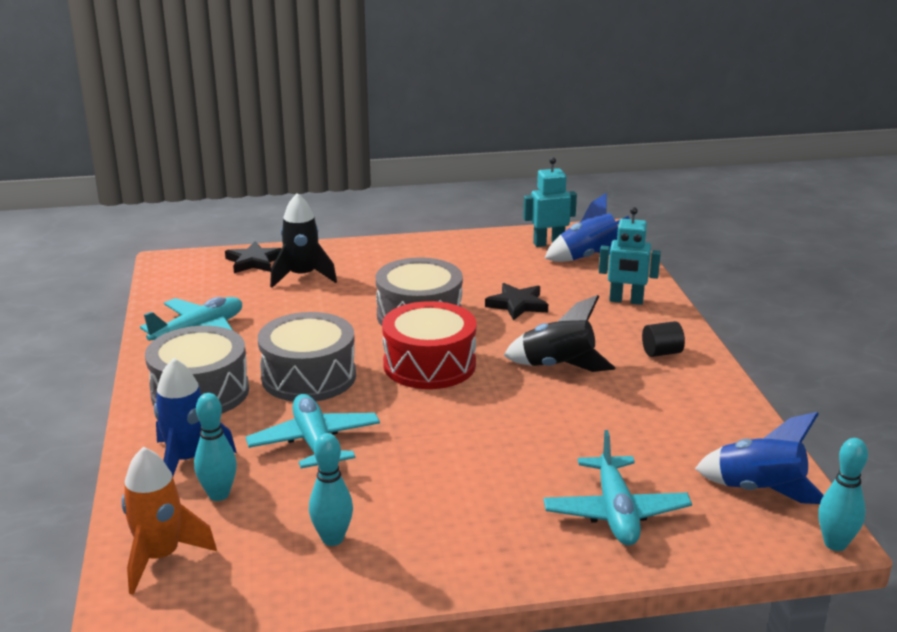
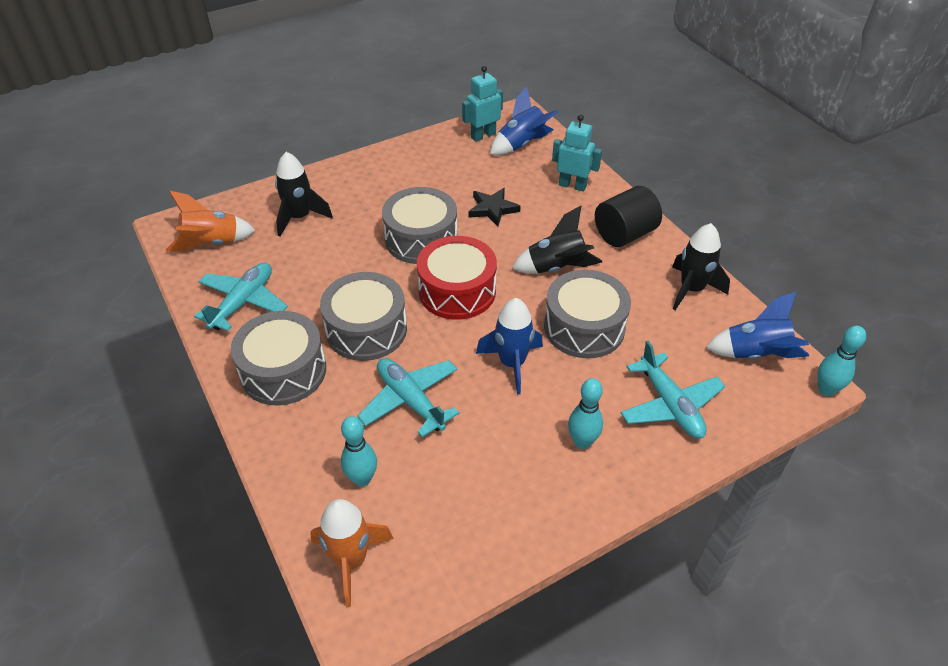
camera: 20 degrees left, 20 degrees up
(187, 460) = (314, 450): blue rocket -> blue rocket (512, 363)
(201, 281) = (212, 243): none -> orange rocket
(254, 261) = (247, 209): black star -> none
(332, 539) = (478, 496): turquoise bowling pin -> turquoise bowling pin (582, 442)
(556, 423) = (584, 327): none -> grey drum
(626, 301) = (572, 185): turquoise robot -> turquoise robot turned 150 degrees counterclockwise
(661, 352) = (624, 234): black cylinder -> black cylinder, size x1.85
(714, 416) = (691, 289): none -> black rocket

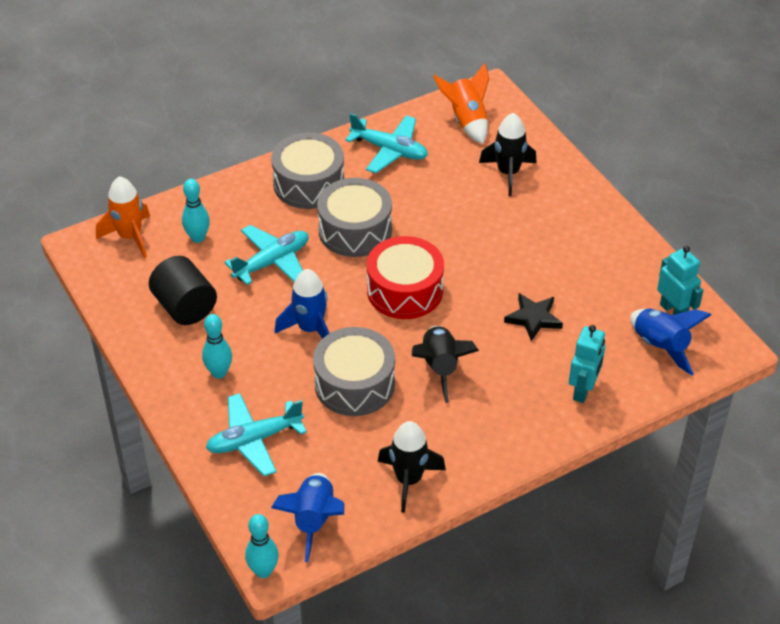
camera: 90 degrees right, 0 degrees up
(421, 239) = (480, 262): grey drum -> none
(624, 234) = (498, 431): black cylinder -> black cylinder (185, 307)

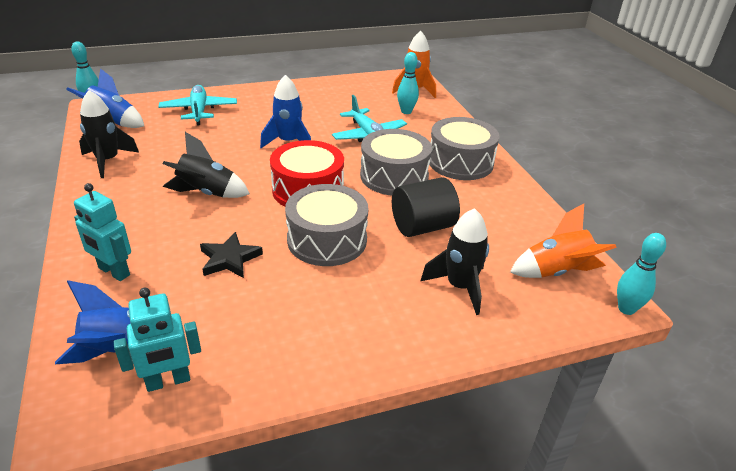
camera: 100 degrees right, 10 degrees down
(185, 307) = (337, 101): black cylinder -> black cylinder (422, 227)
(219, 373) = (268, 106): turquoise bowling pin -> turquoise bowling pin (626, 309)
(354, 384) = (219, 152): grey drum -> grey drum (327, 240)
(389, 150) = (504, 211): turquoise plane -> none

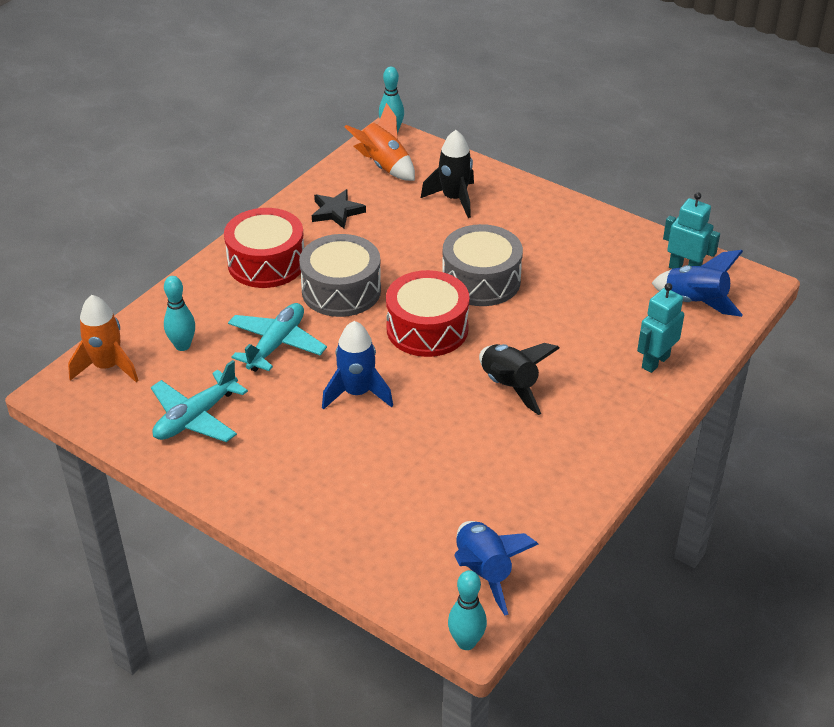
camera: 125 degrees left, 5 degrees up
(108, 161) = (551, 499): black rocket -> none
(113, 272) = (655, 362): turquoise robot -> turquoise robot turned 135 degrees counterclockwise
(199, 111) = (370, 517): turquoise plane -> turquoise plane (196, 417)
(229, 259) = (565, 314): black star -> black star (337, 212)
(422, 227) = (403, 242): black cylinder -> none
(460, 162) = (266, 263): grey drum -> red drum

